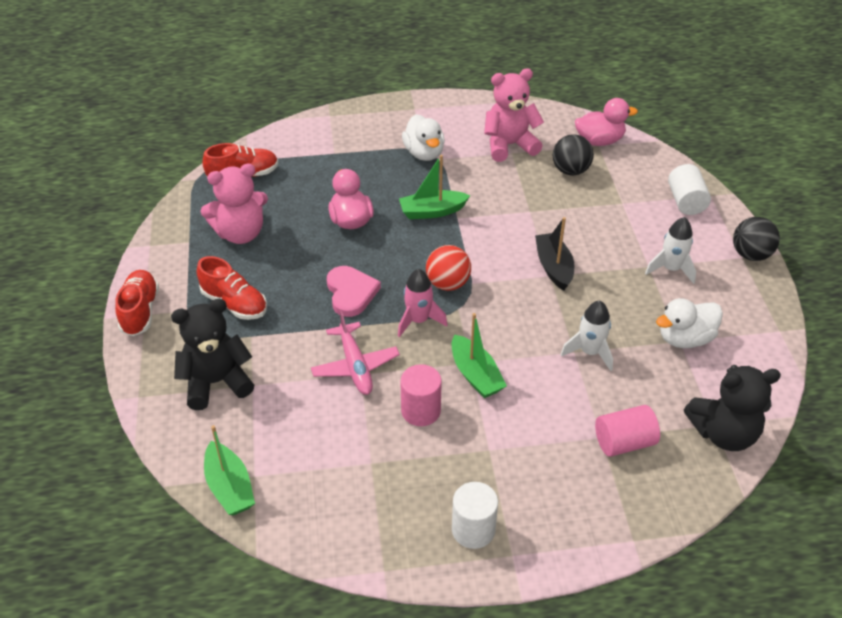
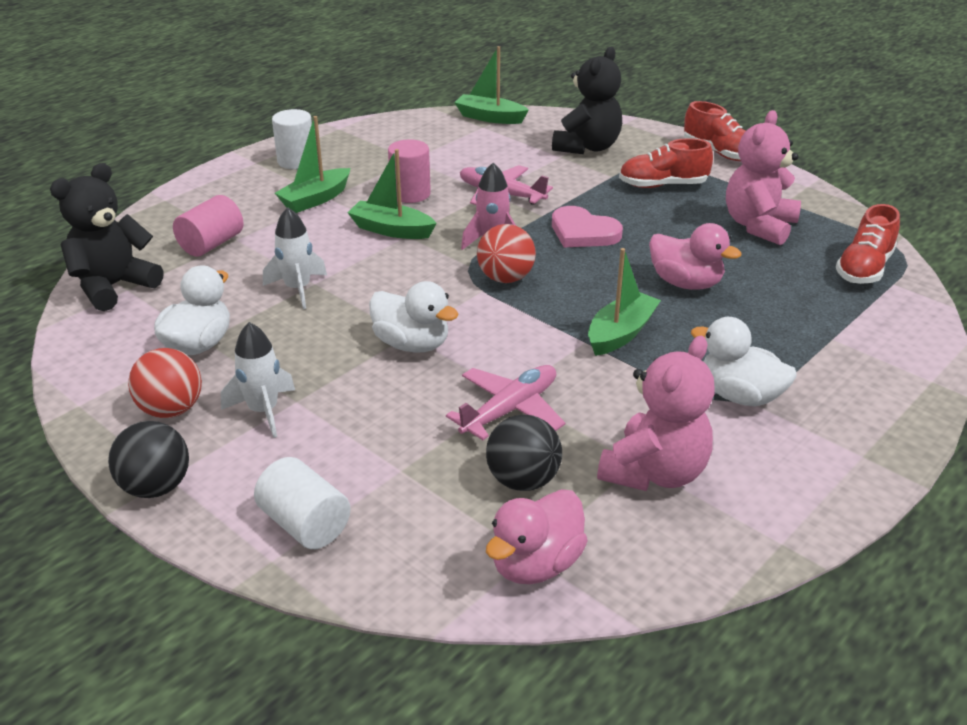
camera: 140 degrees right, 10 degrees down
(501, 453) = (315, 199): none -> green boat
(541, 203) = (510, 410): none -> pink plane
(554, 267) = (412, 344): black boat -> white duck
(724, 297) = (171, 410): none -> red ball

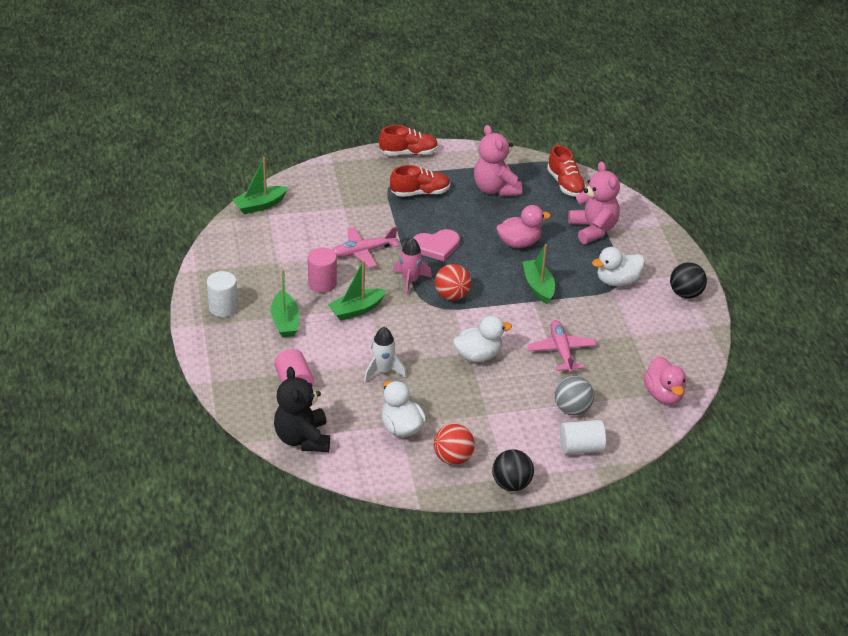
camera: 55 degrees left, 5 degrees up
(263, 411) = (485, 427): white rocket -> none
(389, 476) = (572, 409): none -> grey ball
(523, 480) = (612, 372): black ball -> black ball (685, 294)
(587, 147) = (345, 192): black teddy bear -> none
(654, 472) = (641, 334): pink teddy bear -> pink teddy bear (593, 229)
(663, 185) = (420, 193): red shoe -> red shoe turned 135 degrees counterclockwise

